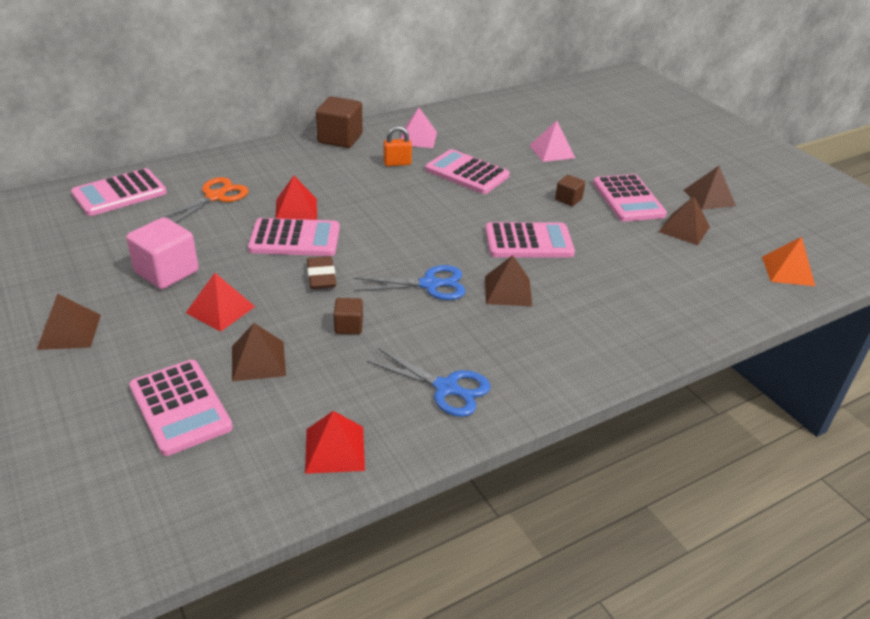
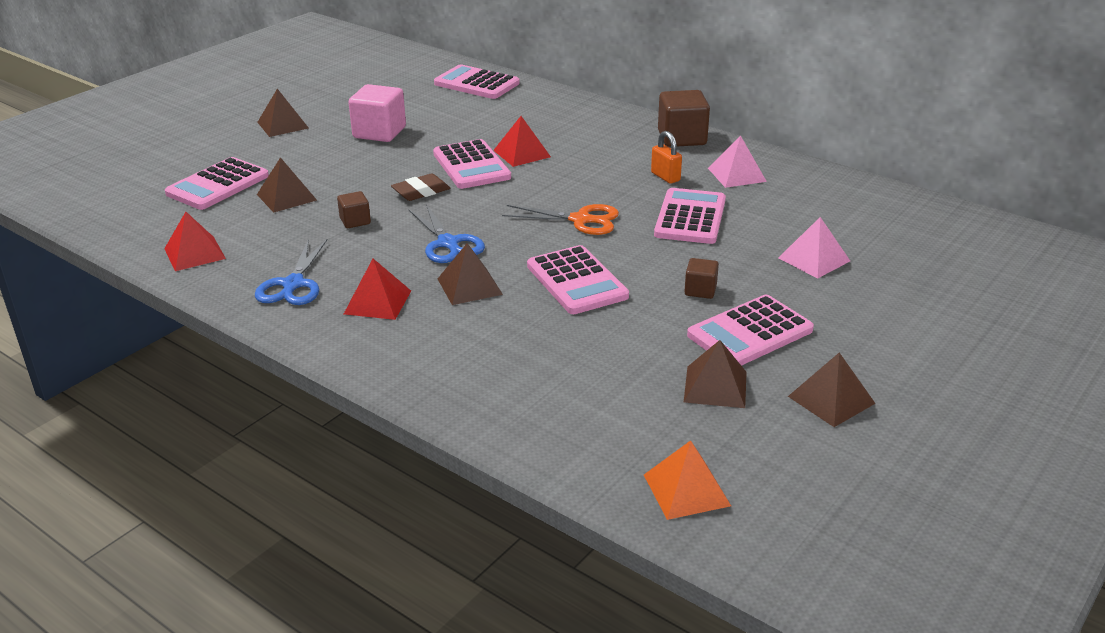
camera: 70 degrees right, 5 degrees down
(215, 196) = (509, 117): orange scissors -> orange scissors (581, 220)
(220, 309) = (343, 165): red pyramid -> red pyramid (377, 302)

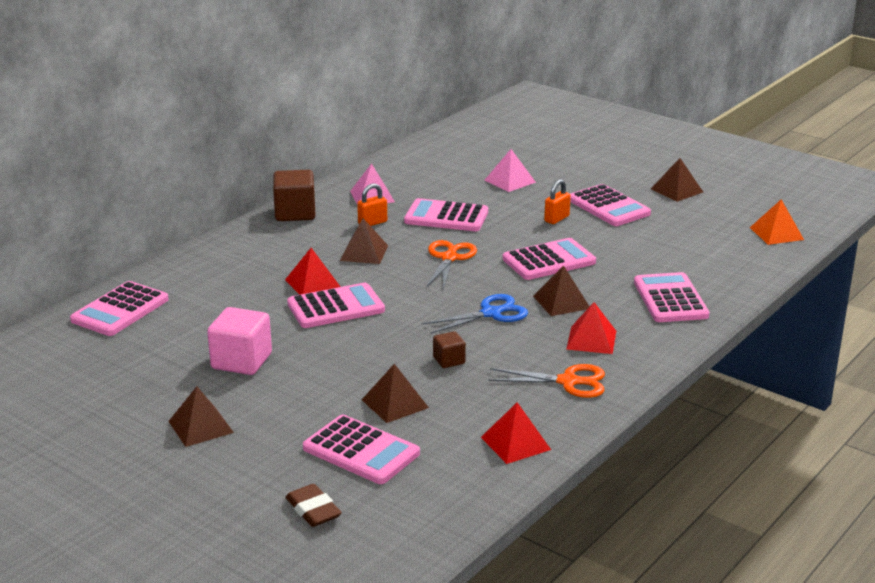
camera: 90 degrees left, 5 degrees down
(293, 285) = (569, 382): blue scissors -> orange scissors
(421, 191) = (389, 330): brown eraser -> brown eraser (313, 510)
(469, 365) = (670, 299): none -> pink calculator
(700, 290) = (556, 219): brown cube -> orange padlock
(715, 386) = (673, 220): brown pyramid -> brown pyramid (364, 253)

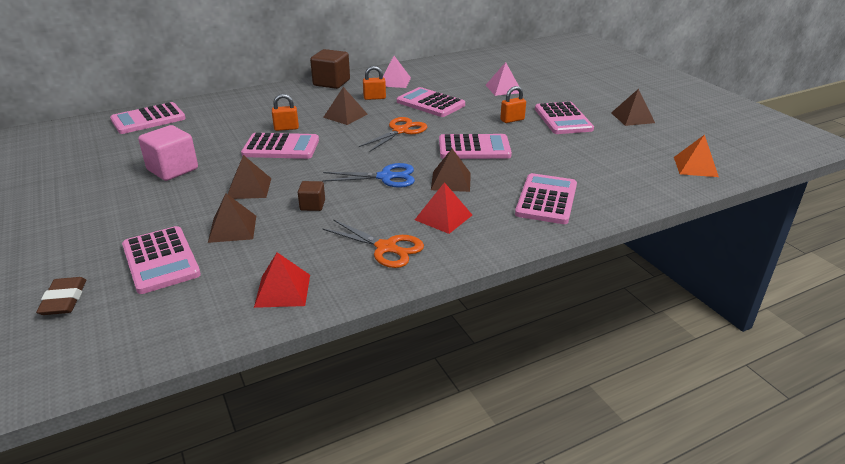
camera: 25 degrees right, 5 degrees up
(201, 427) = (85, 209): brown pyramid -> brown pyramid (249, 188)
(312, 283) = (286, 128): red pyramid -> orange padlock

